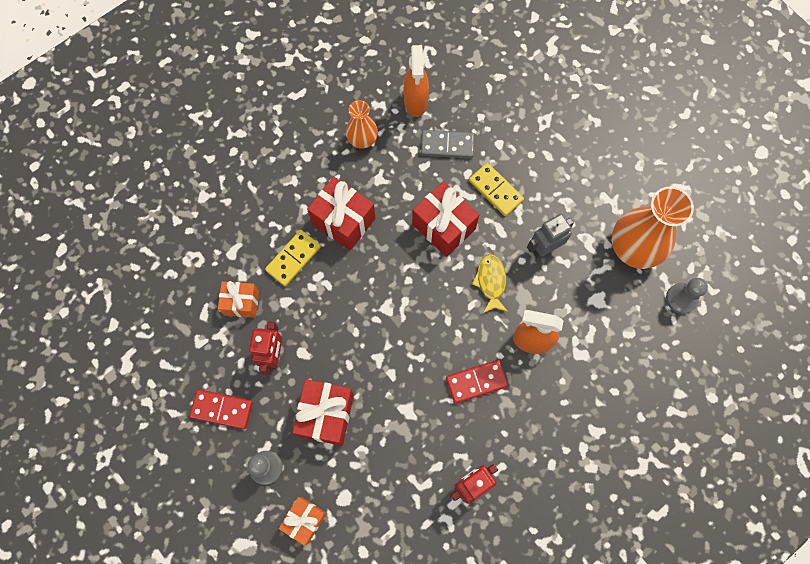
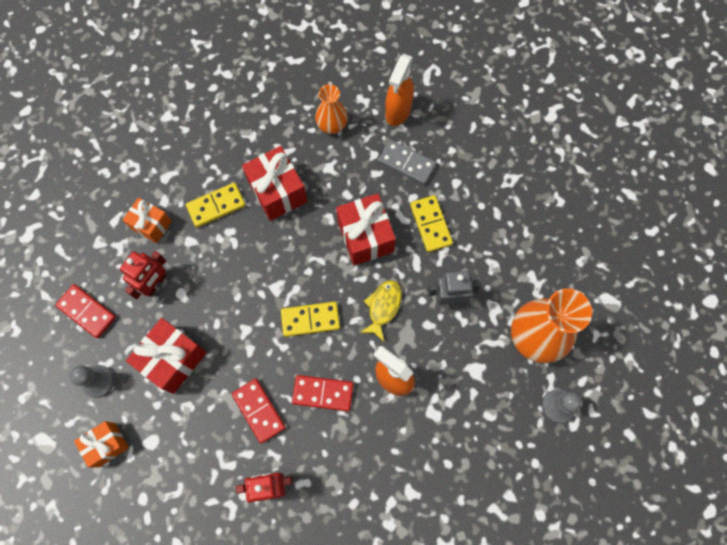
camera: 25 degrees right, 0 degrees up
(427, 424) = (258, 411): none -> red domino
(432, 322) = (310, 319): none -> yellow domino

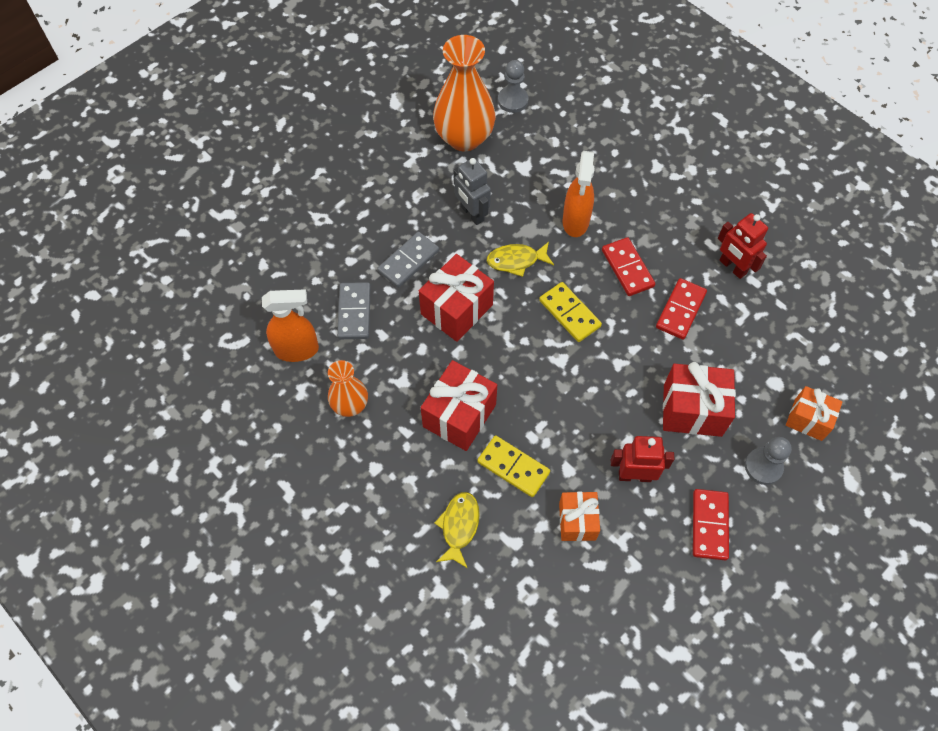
camera: 120 degrees left, 10 degrees down
(199, 149) = (459, 526): none -> yellow fish
(430, 224) = (408, 261): yellow domino -> grey domino

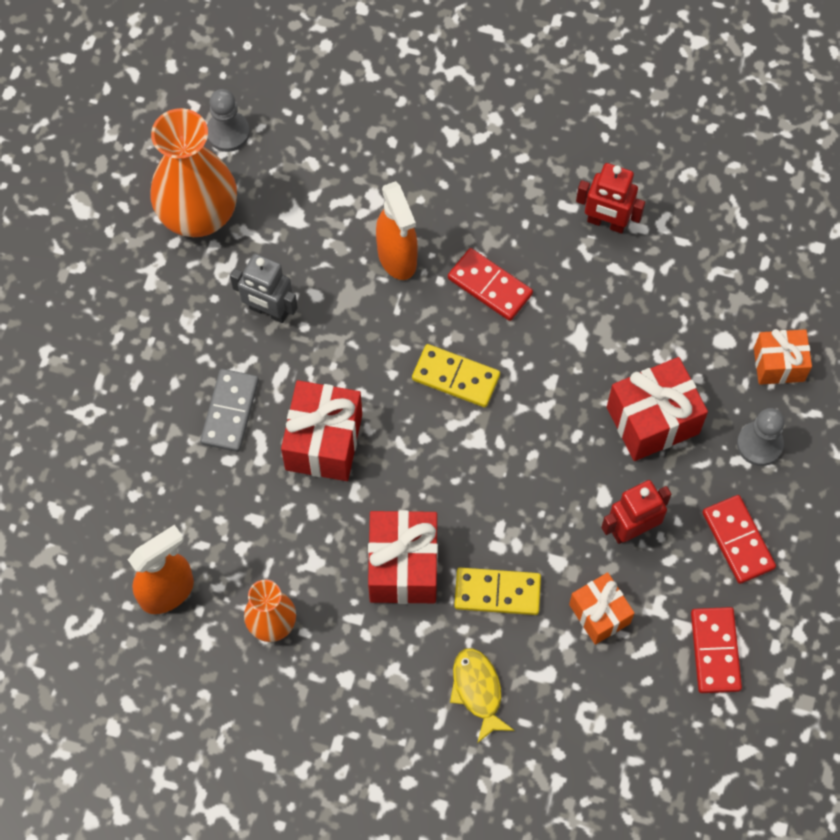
camera: 30 degrees left, 5 degrees up
(354, 312) = (206, 509): grey domino -> none
(516, 261) = (357, 344): yellow fish -> none
(680, 310) = (577, 307): red domino -> red domino (715, 651)

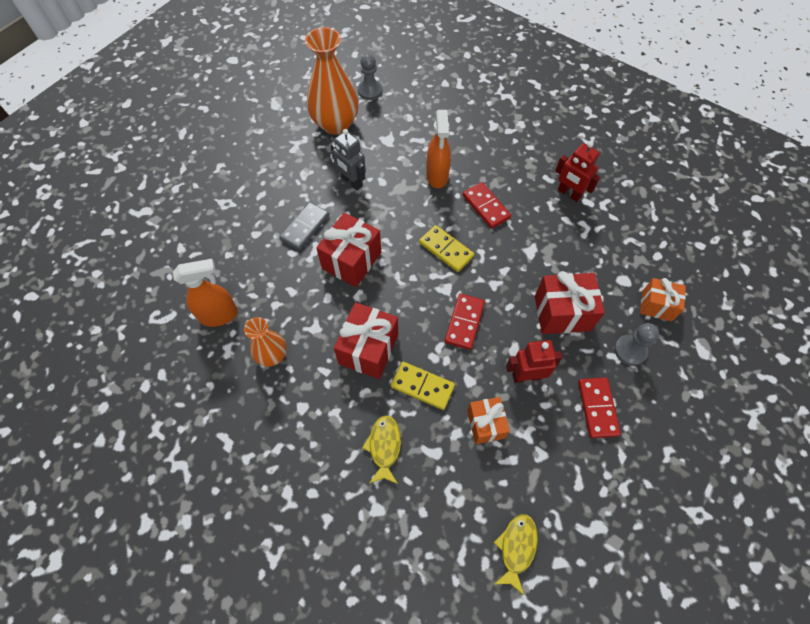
camera: 20 degrees right, 5 degrees down
(688, 753) = (516, 548): none -> yellow fish
(715, 651) = (559, 479): red domino -> red domino (464, 322)

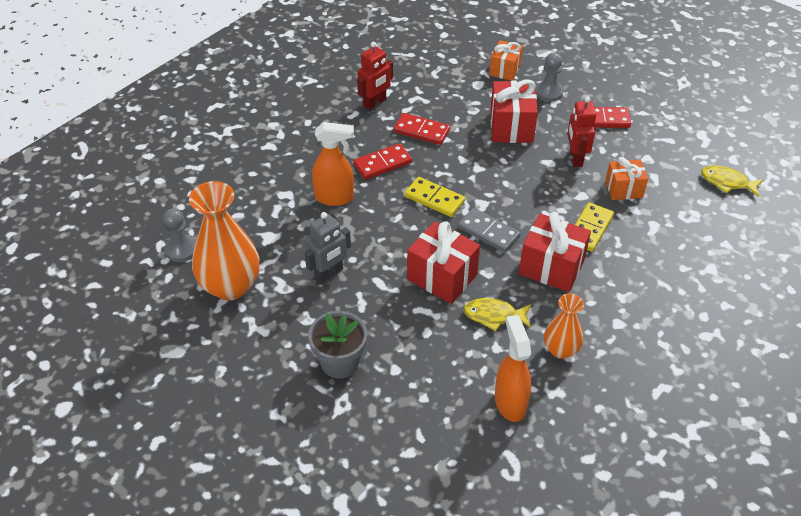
camera: 85 degrees left, 15 degrees down
(263, 198) = (340, 362): none -> grey flower pot
(305, 227) = (391, 319): grey domino -> grey domino (488, 232)
(384, 447) = (652, 260): yellow fish -> yellow fish (494, 315)
(446, 250) = (434, 199): yellow domino -> yellow domino turned 75 degrees clockwise
(464, 322) = (521, 193): red domino -> red domino (421, 131)

